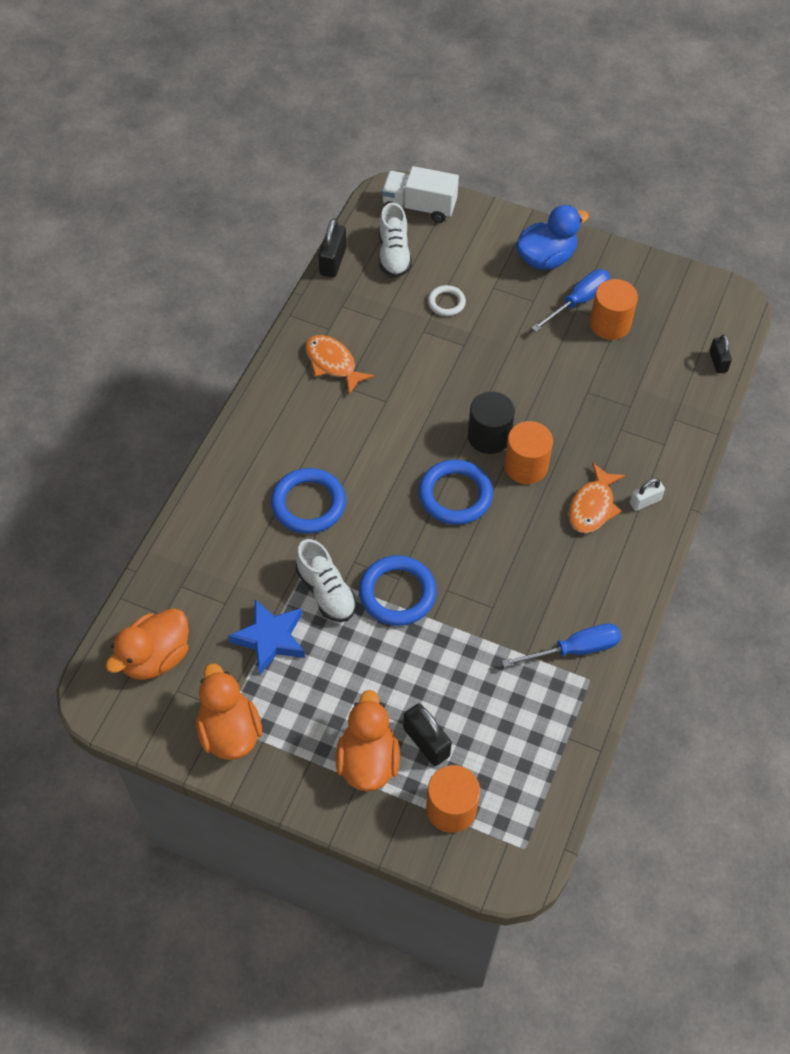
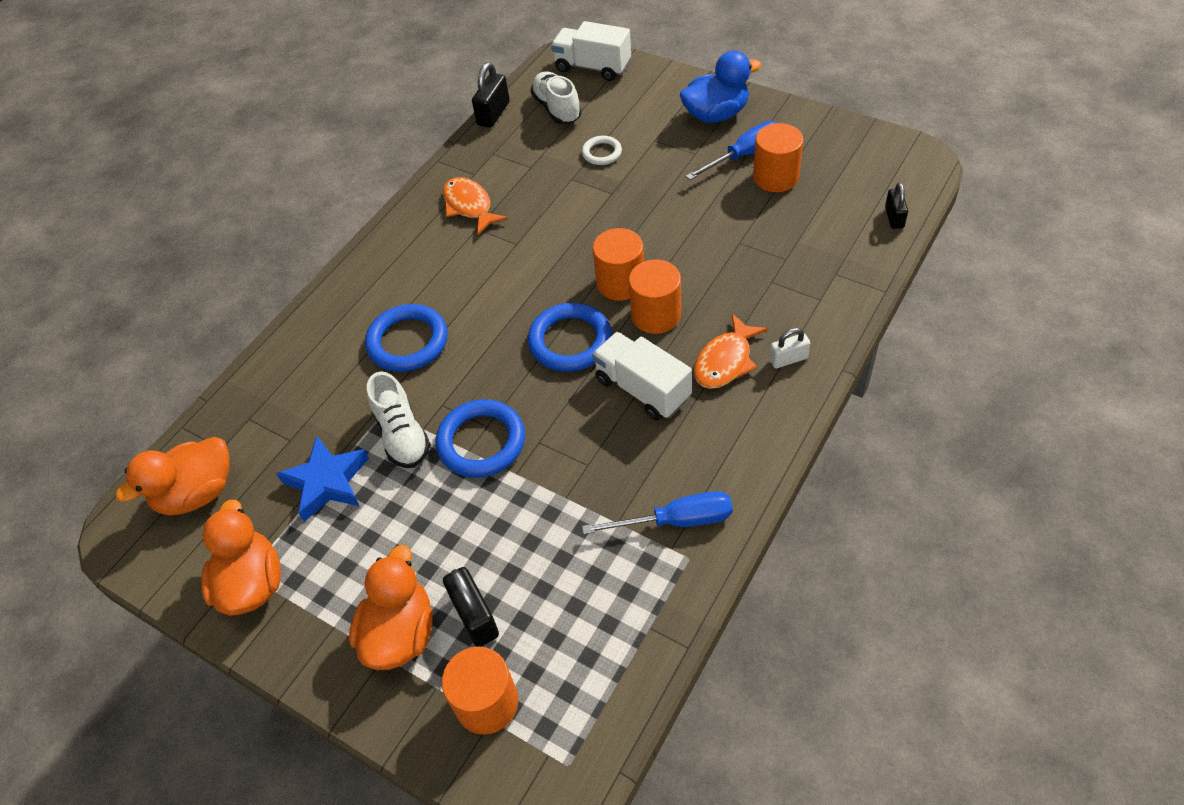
camera: 15 degrees right, 5 degrees down
(394, 254) = (557, 108): white shoe -> white shoe turned 150 degrees clockwise
(489, 436) = (620, 283): black cylinder -> orange cylinder
(526, 536) = (642, 389): none -> white truck

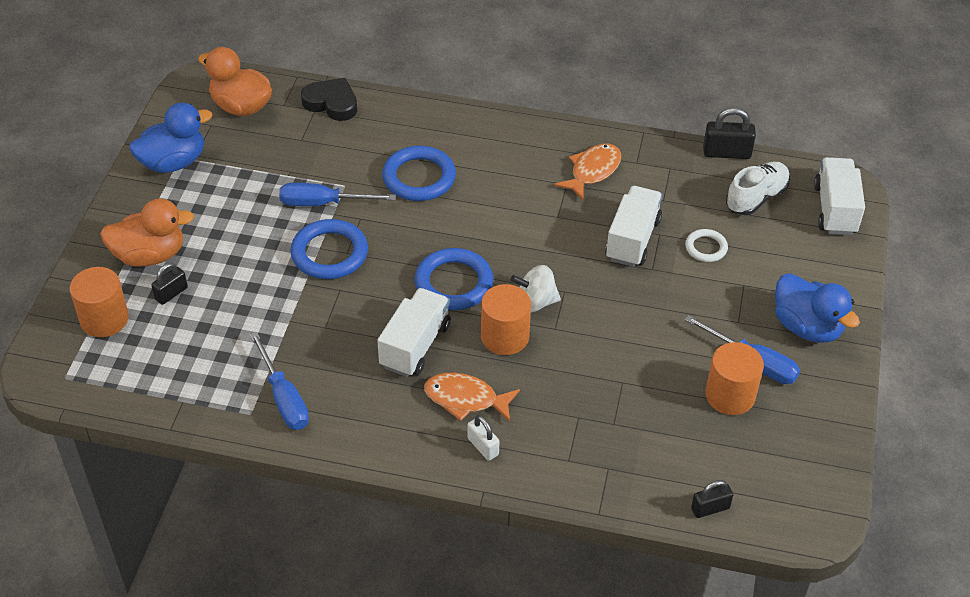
camera: 65 degrees right, 5 degrees down
(247, 400) = (331, 103): none -> black heart
(252, 583) = (173, 162): orange duck -> blue duck
(327, 482) = (268, 174): blue star -> none
(402, 435) = (323, 203): white shoe -> blue screwdriver
(475, 616) = (171, 293): black padlock -> black padlock, size x0.65
(570, 198) = (632, 239): none -> white truck
(620, 283) = (535, 302): orange cylinder -> white spinning top

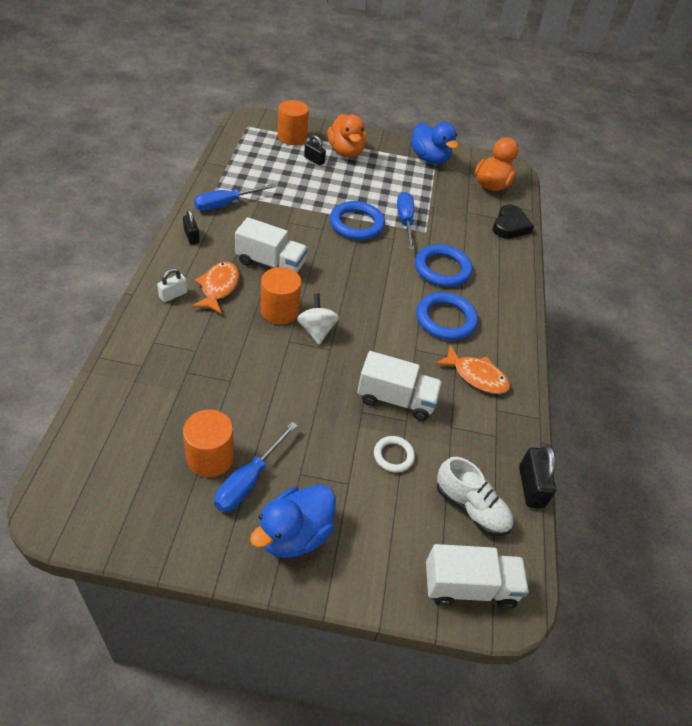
camera: 80 degrees right, 0 degrees up
(454, 283) = (333, 285): blue ring -> blue ring (445, 319)
(710, 508) = (87, 430): black padlock -> black padlock (191, 236)

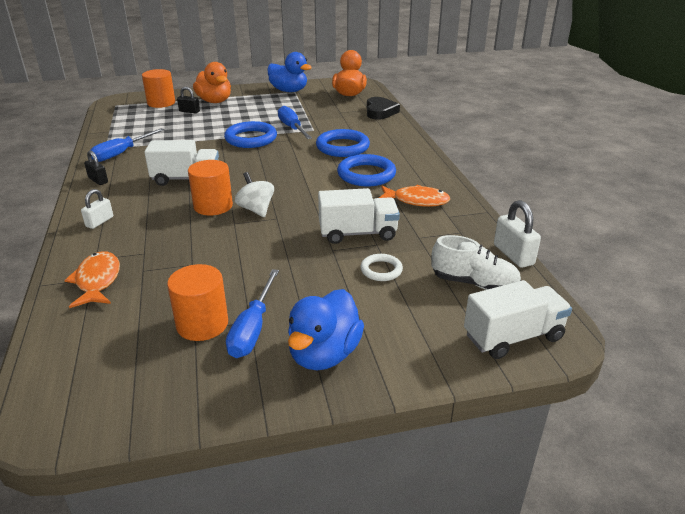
camera: 15 degrees left, 15 degrees down
(218, 287) = (144, 206): orange fish -> orange fish (97, 281)
(531, 487) = (513, 255): black padlock -> white padlock

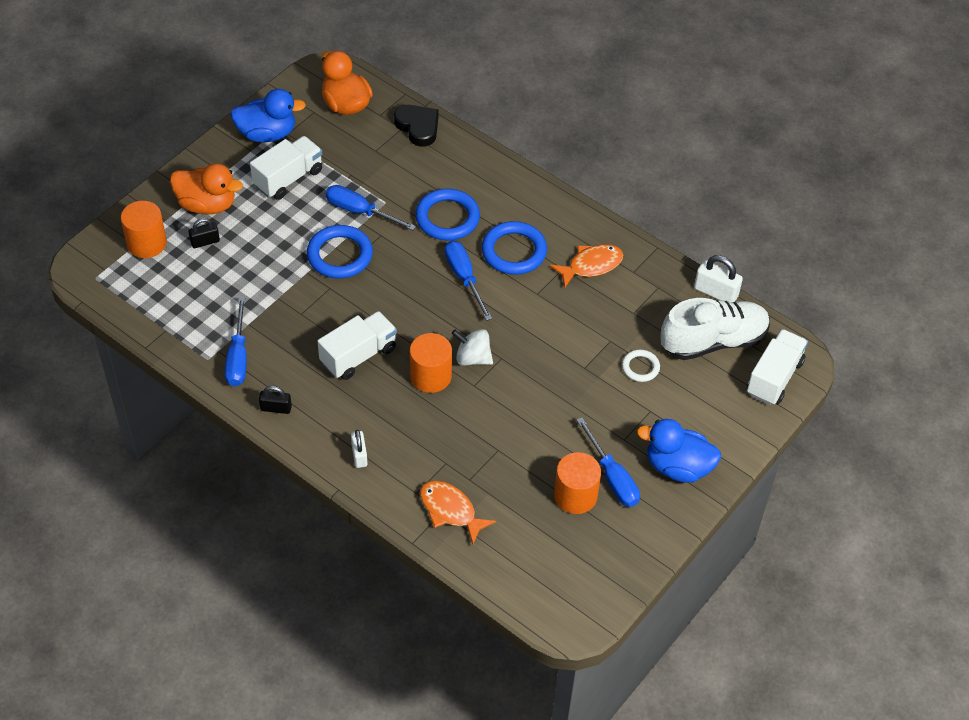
camera: 40 degrees left, 20 degrees up
(312, 173) = (464, 278): none -> blue screwdriver
(324, 354) = (677, 467): blue duck -> blue duck turned 120 degrees clockwise
(358, 233) = (585, 337): white truck -> white truck (288, 178)
(474, 283) = (713, 341): white shoe -> white shoe, size x1.50

